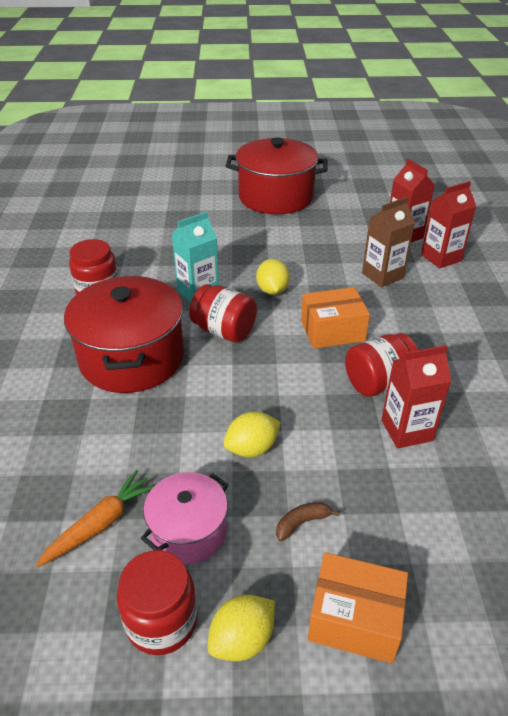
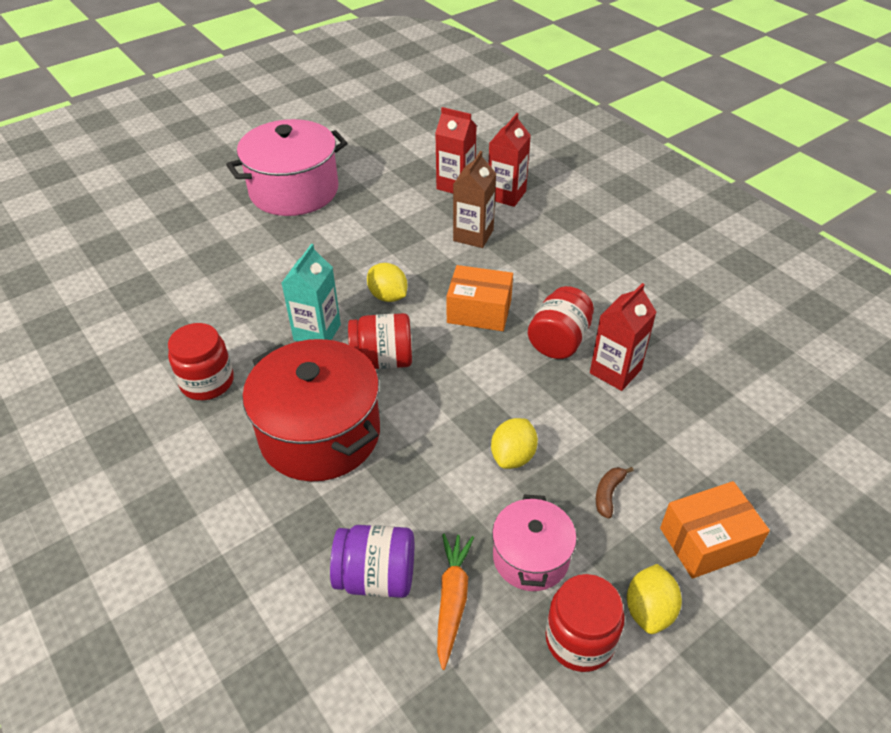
camera: 35 degrees left, 5 degrees up
(68, 474) = (376, 577): none -> purple jar
(276, 197) = (294, 191): red pot -> pink pot
(332, 331) = (479, 311): orange box -> orange box turned 60 degrees clockwise

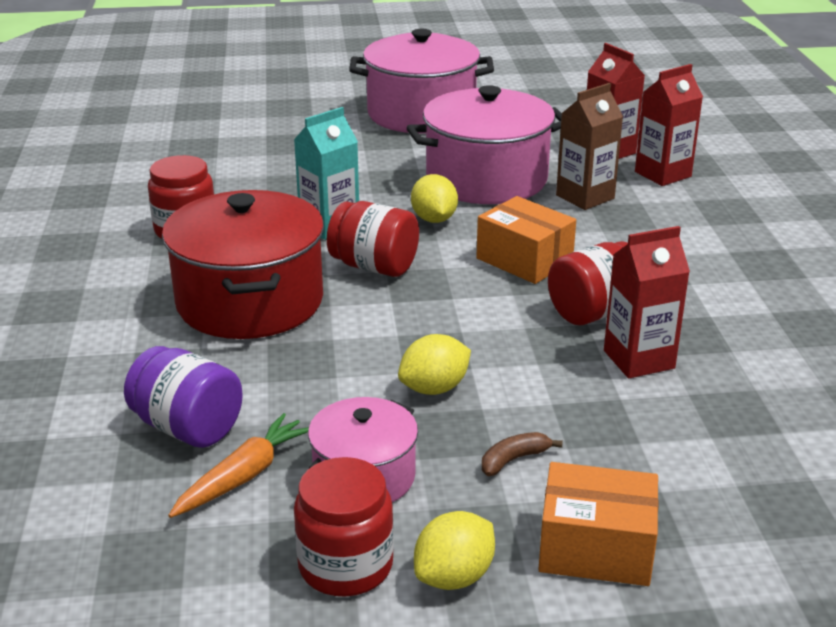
camera: 30 degrees right, 15 degrees down
(394, 242) = (486, 179): none -> pink pot

